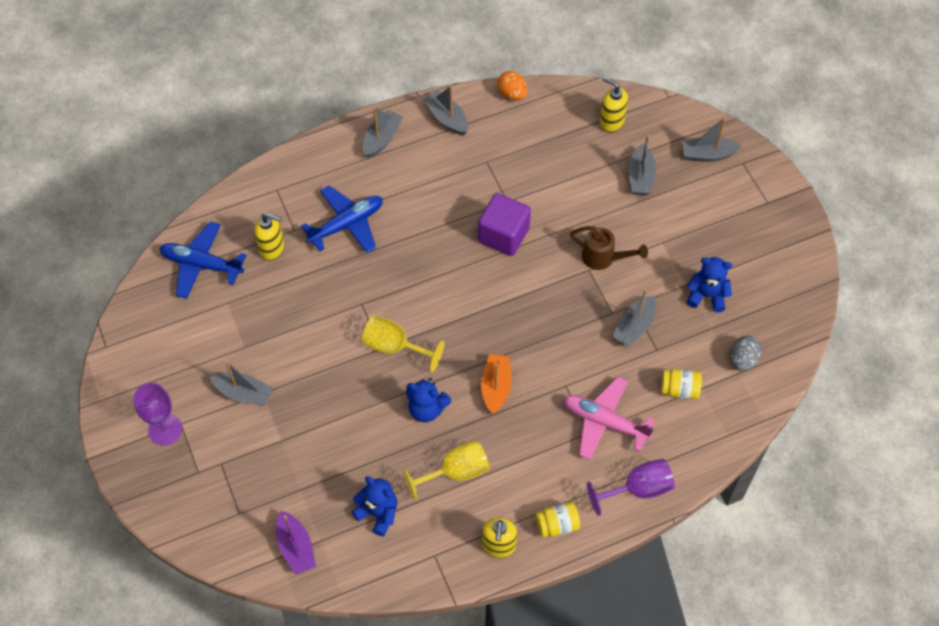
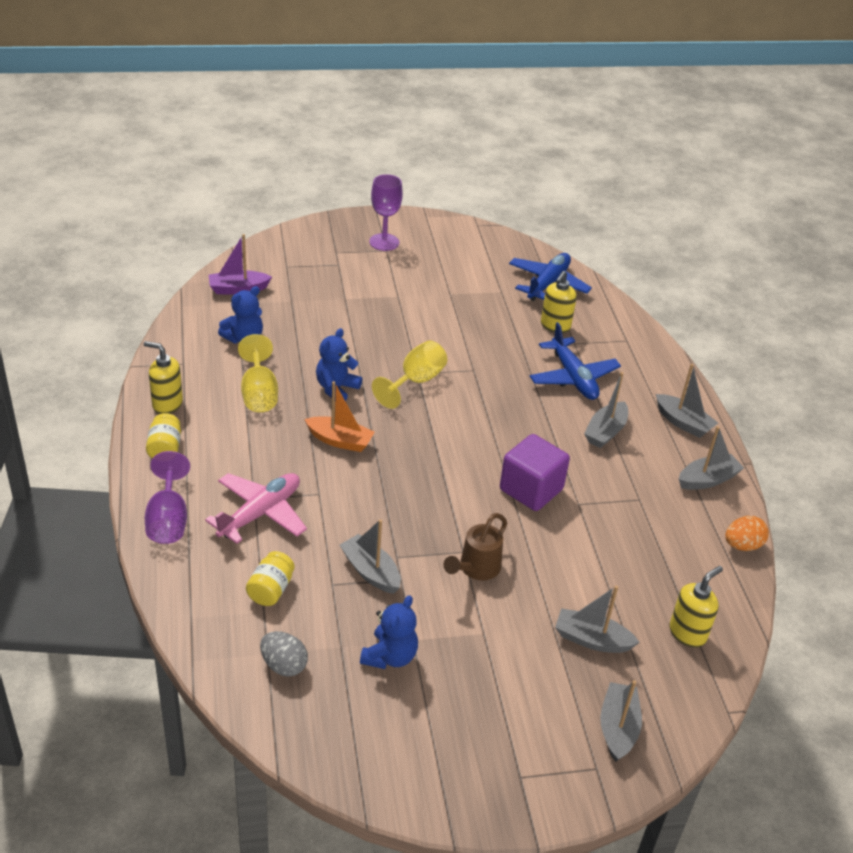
camera: 100 degrees right, 20 degrees down
(244, 393) = (401, 286): grey boat -> grey boat (605, 432)

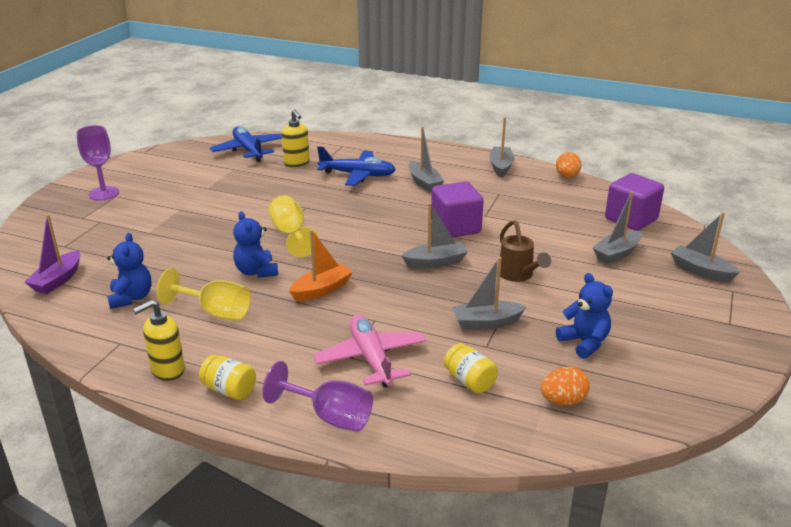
camera: 55 degrees left, 10 degrees down
(284, 665) = (563, 401): grey egg -> orange egg
(683, 423) = (442, 156): grey boat -> grey boat (436, 262)
(687, 633) = (631, 219): yellow soap dispenser -> purple cube

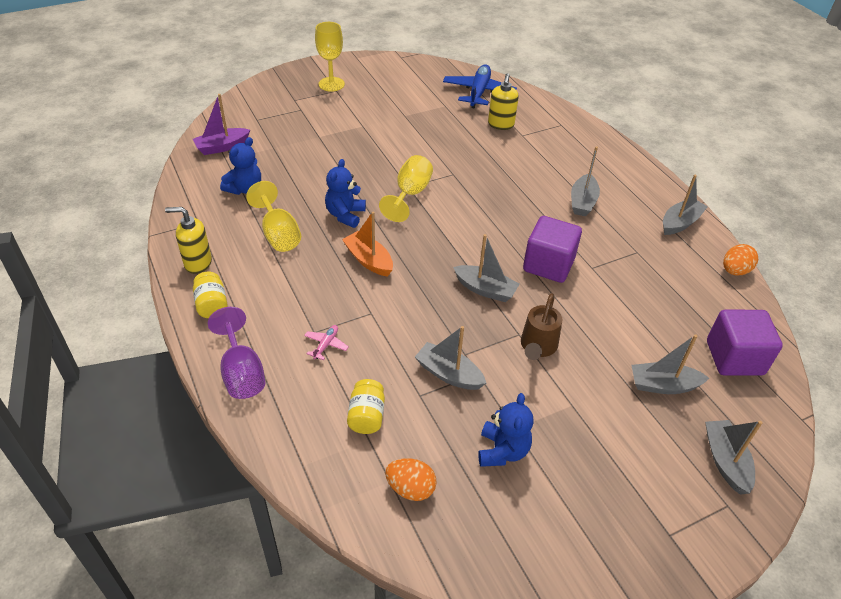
camera: 40 degrees right, 15 degrees up
(104, 193) = (331, 84): purple goblet -> yellow goblet
(322, 290) = (368, 260): orange boat -> orange boat turned 135 degrees counterclockwise
(358, 175) = (535, 163): blue plane -> none
(371, 358) = (326, 345): pink plane -> pink plane, size x0.44

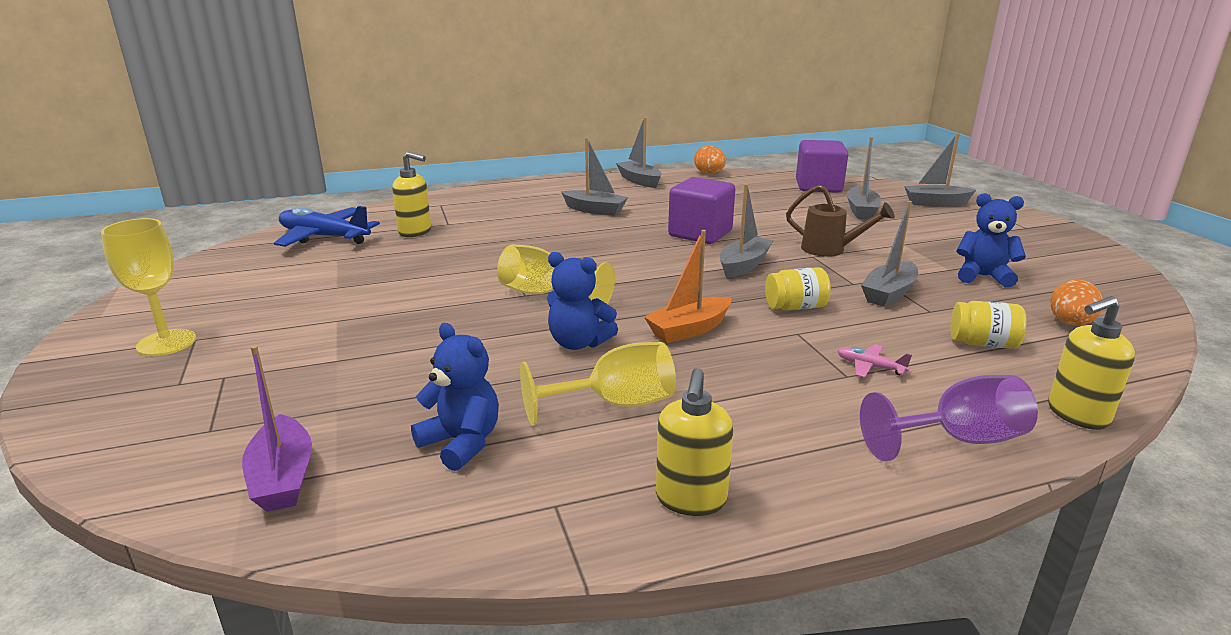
camera: 80 degrees left, 20 degrees down
(212, 305) = (809, 476): yellow jar -> yellow jar (795, 307)
(268, 442) = (1077, 415): none -> yellow soap dispenser

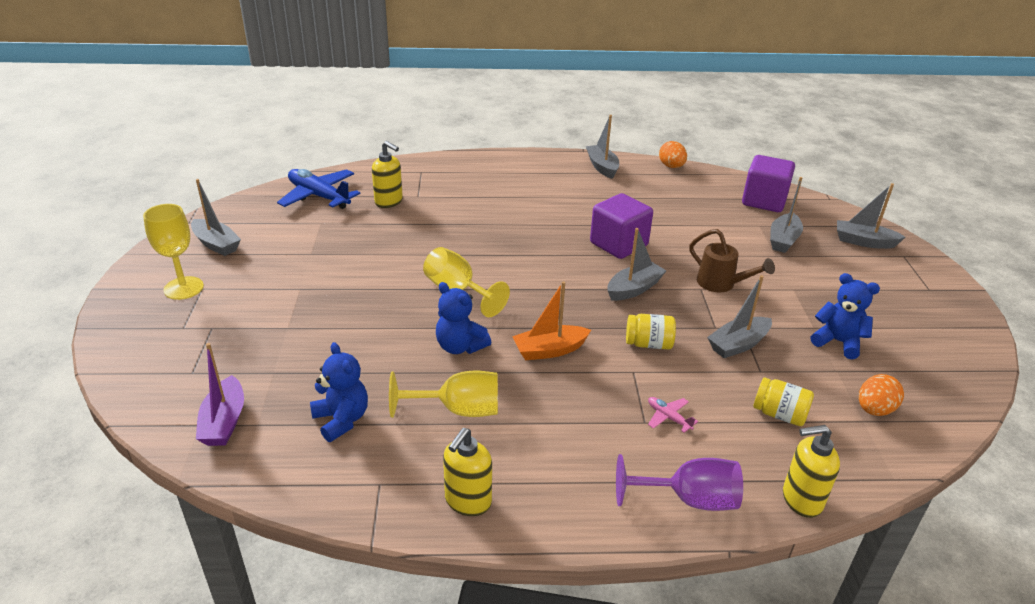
camera: 15 degrees right, 10 degrees up
(595, 210) = (544, 199): grey boat -> grey boat (216, 244)

